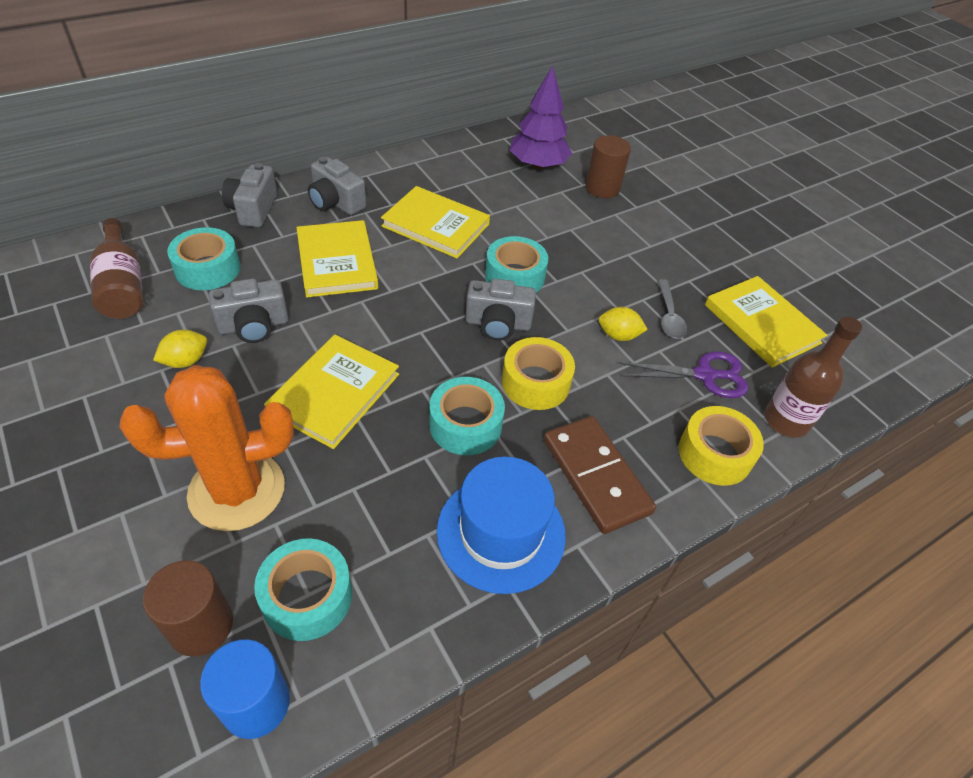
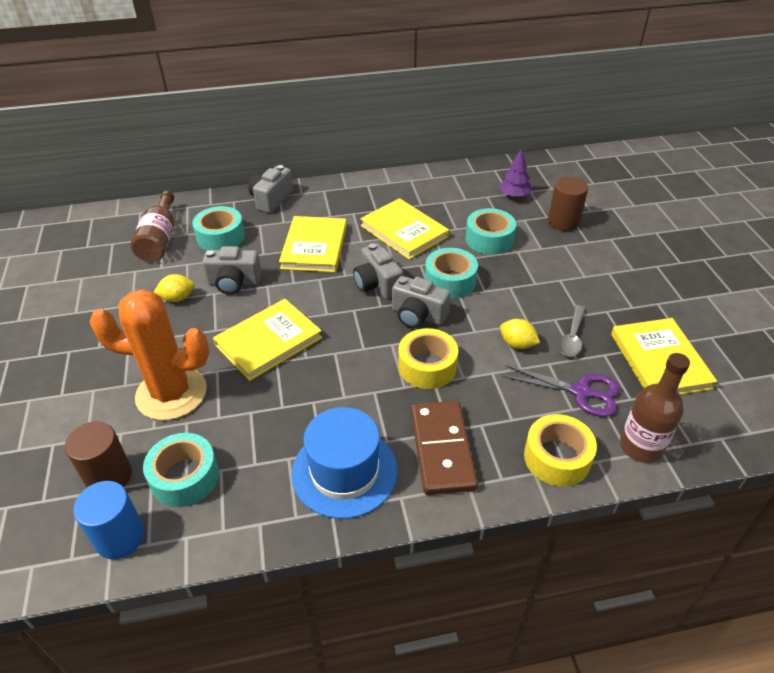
camera: 25 degrees right, 5 degrees down
(336, 202) = (334, 203): grey camera -> grey camera (377, 284)
(465, 425) = (355, 386): turquoise tape -> turquoise tape (489, 239)
(538, 165) = (514, 195): purple tree -> purple tree, size x0.60

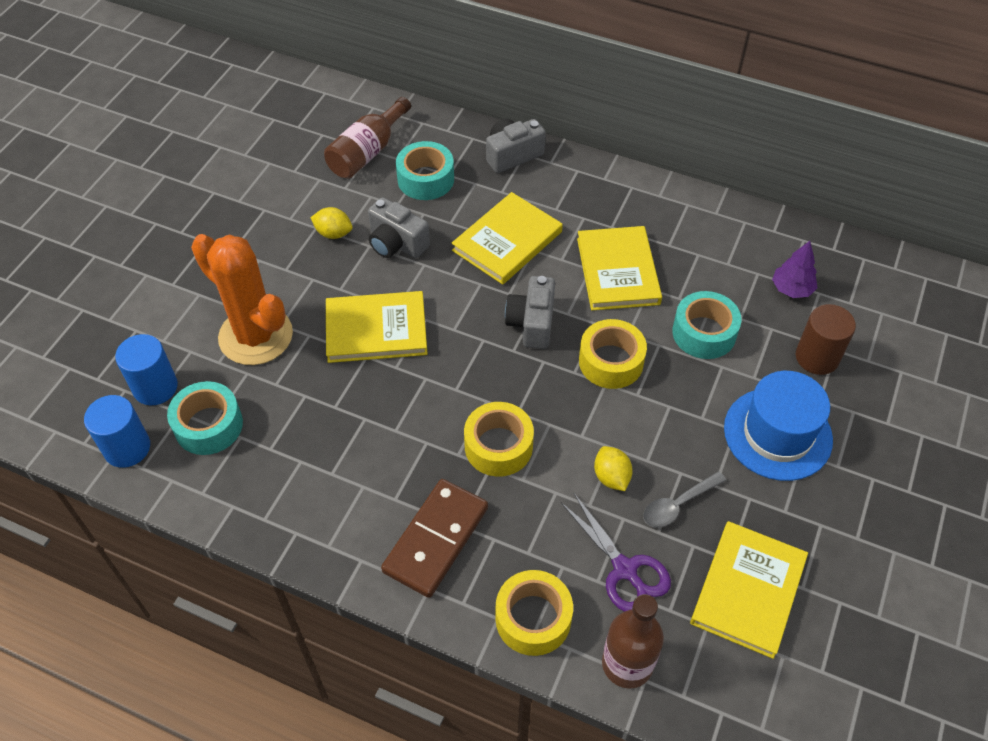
camera: 35 degrees right, 10 degrees up
(109, 476) = (155, 387): brown cylinder -> blue cylinder
(344, 471) = (335, 504): blue hat -> blue hat (777, 434)
(418, 315) = (540, 384): grey camera -> none
(450, 281) = (611, 362): turquoise tape -> yellow tape

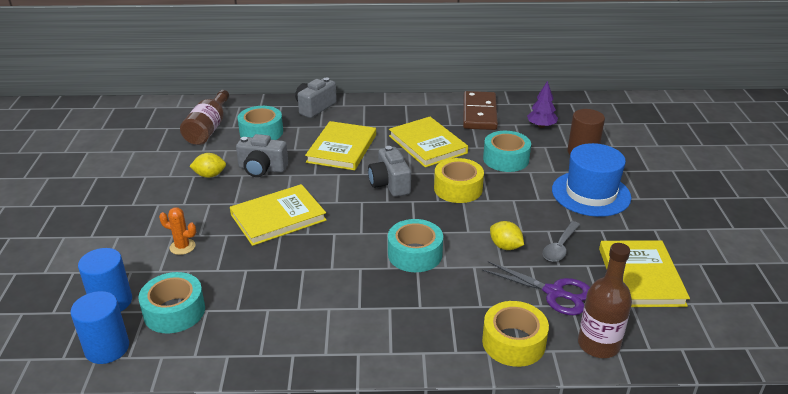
camera: 25 degrees left, 20 degrees down
(256, 336) = (182, 247): orange cactus -> orange cactus, size x0.40
(435, 539) = (407, 321): brown domino -> brown domino (479, 113)
(498, 446) = (415, 254): yellow tape -> turquoise tape

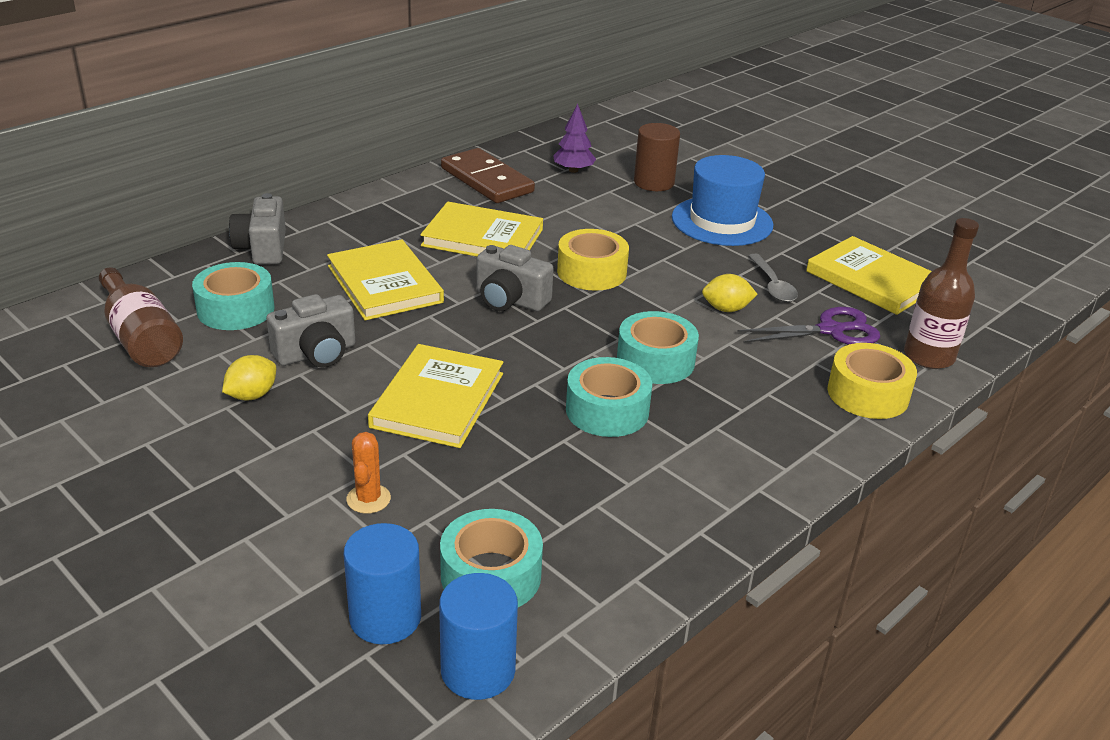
camera: 45 degrees left, 0 degrees up
(182, 247) = (368, 499): orange cactus -> orange cactus turned 60 degrees counterclockwise
(506, 159) = (591, 220): turquoise tape -> turquoise tape (607, 410)

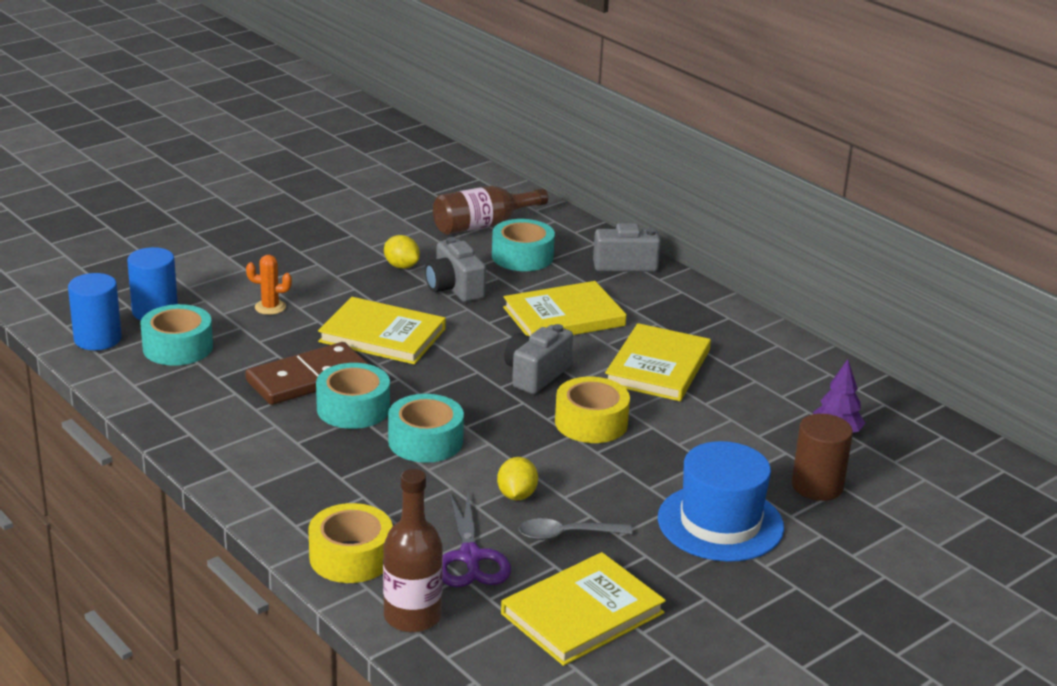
camera: 95 degrees right, 5 degrees down
(486, 180) = (792, 376): brown domino -> brown domino (308, 378)

